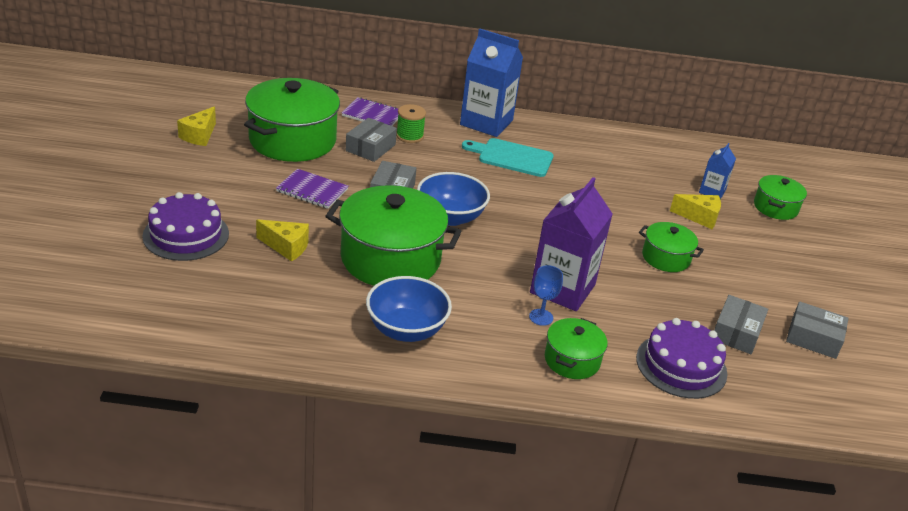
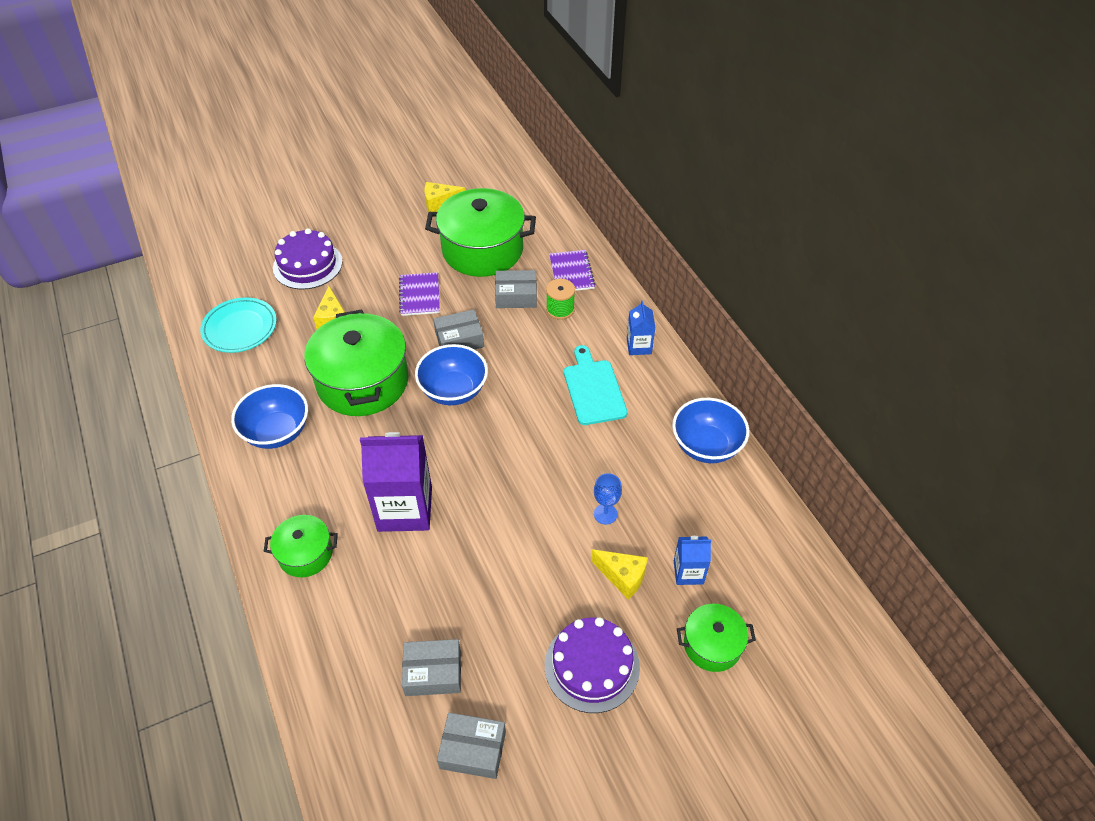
camera: 65 degrees right, 15 degrees up
(229, 307) = (240, 328): none -> turquoise plate
(486, 122) = (639, 346): blue carton -> blue carton, size x0.51
(541, 317) = (352, 510): blue goblet -> blue goblet (605, 514)
(607, 139) = (706, 446): none -> blue bowl
(666, 258) = (519, 571): green pot -> none
(681, 365) = (349, 640): purple cake -> purple cake (592, 666)
(699, 217) = (622, 577): yellow cheese -> yellow cheese turned 45 degrees counterclockwise
(813, 338) = (473, 750): grey box -> grey box turned 75 degrees counterclockwise

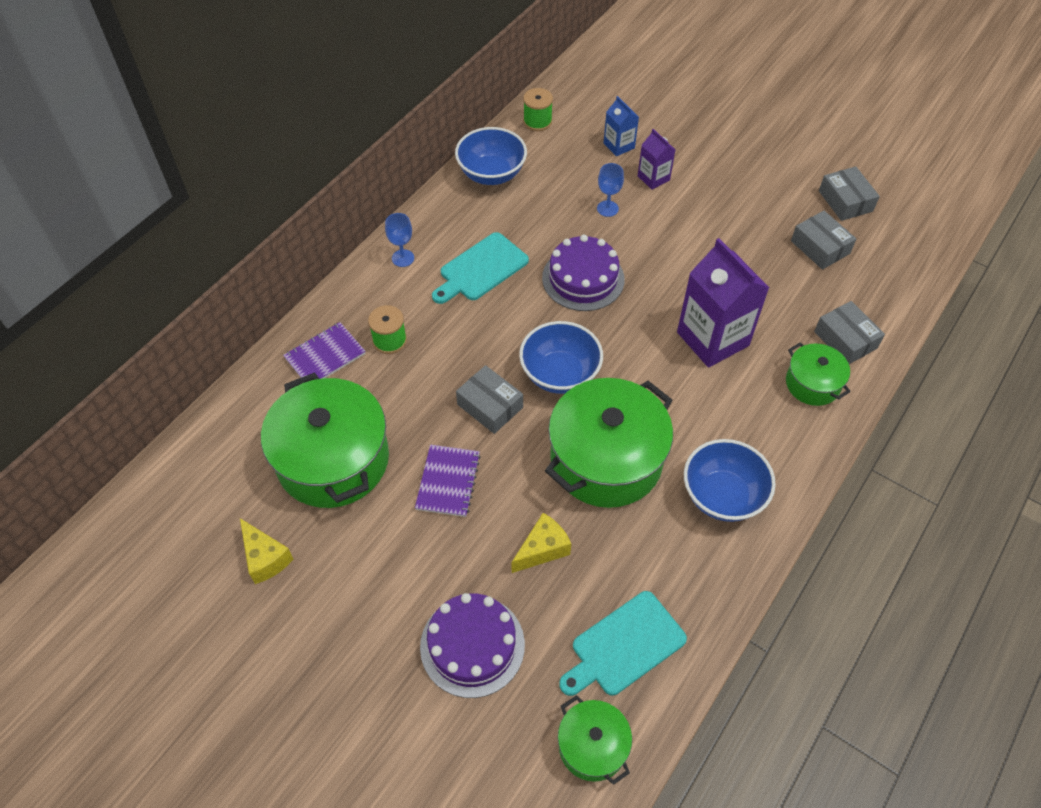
camera: 120 degrees left, 5 degrees up
(240, 328) = (624, 645): turquoise plate -> turquoise cutting board
(419, 295) = (448, 481): purple notebook -> purple notebook turned 45 degrees counterclockwise
(516, 296) = (392, 388): grey box -> grey box (845, 340)
(592, 666) = (734, 167): purple cake -> purple cake (583, 278)
(622, 577) = (653, 178): yellow cheese -> purple carton
(639, 346) = (403, 258): blue carton -> blue goblet
(712, 645) = (664, 116): green pot -> green pot (592, 746)
(764, 518) = (537, 121): none -> green spool

